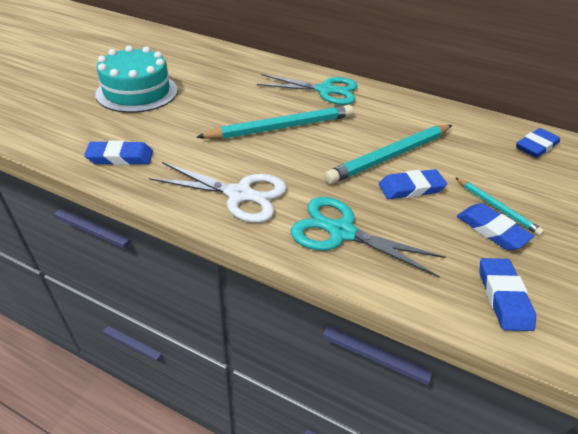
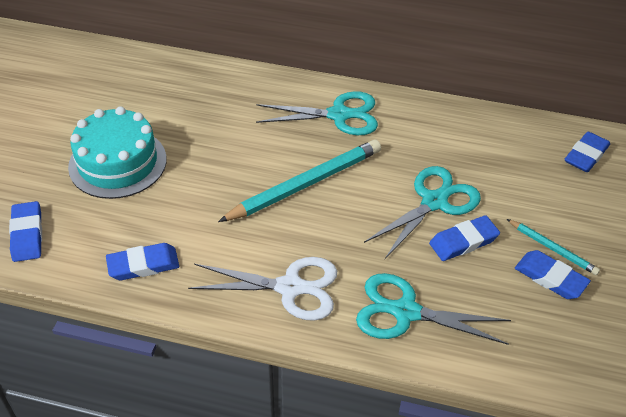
camera: 10 degrees left, 5 degrees up
(390, 156) = (434, 202): turquoise pencil -> turquoise scissors
(503, 297) = (568, 351): blue eraser -> blue eraser (27, 234)

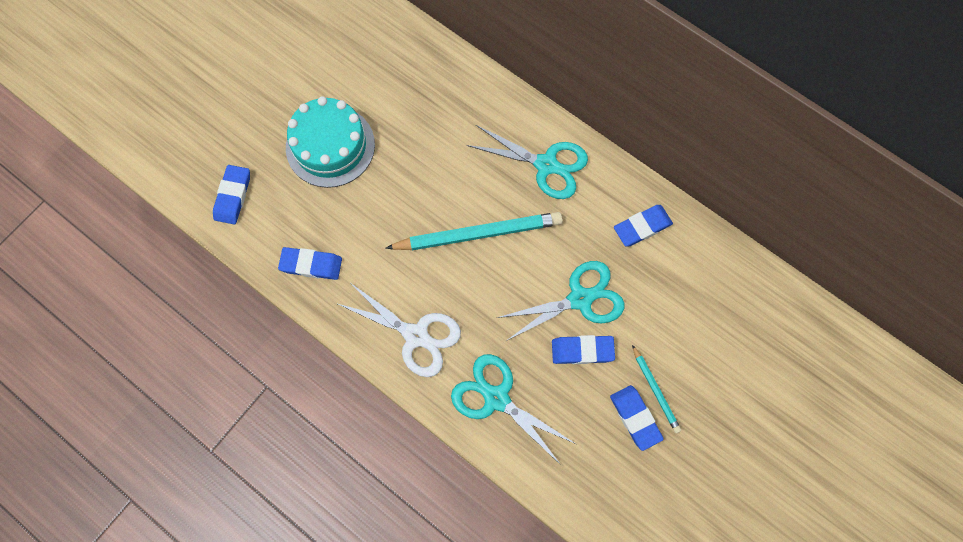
camera: 25 degrees right, 25 degrees up
(586, 155) = (751, 304): blue eraser -> blue eraser (642, 227)

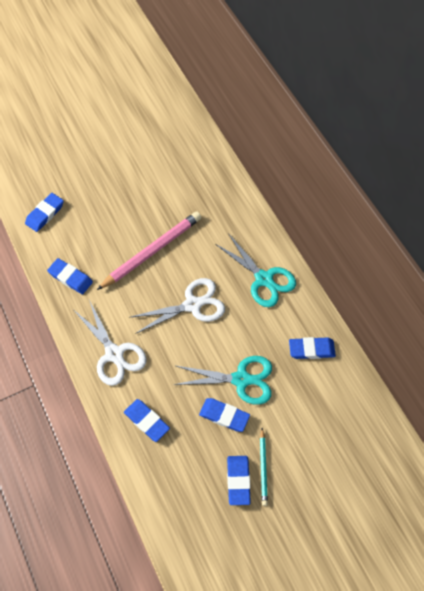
camera: 25 degrees right, 10 degrees down
(330, 146) = (124, 208): turquoise cake -> none
(394, 187) = (152, 251): none -> pink pencil
(478, 234) = (192, 305): turquoise pencil -> white scissors
(497, 398) = (146, 421): turquoise scissors -> blue eraser

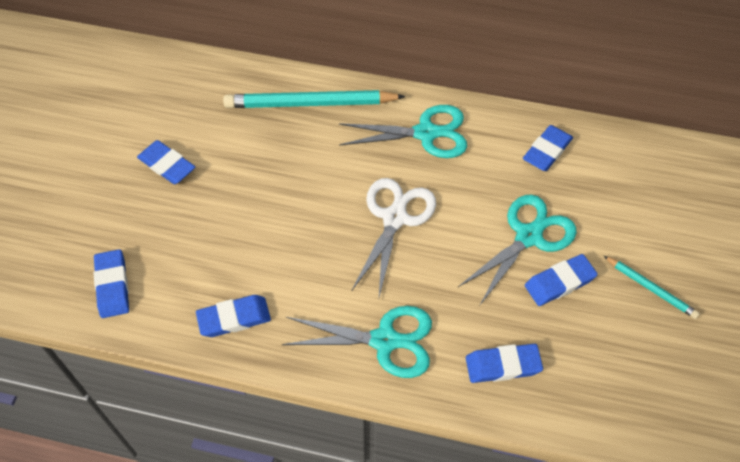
camera: 50 degrees left, 5 degrees down
(114, 354) = (384, 340): white scissors -> turquoise scissors
(152, 251) = (286, 210): pink pencil -> none
(230, 210) = (310, 103): none -> turquoise pencil
(238, 480) = (648, 322): blue eraser -> blue eraser (167, 165)

